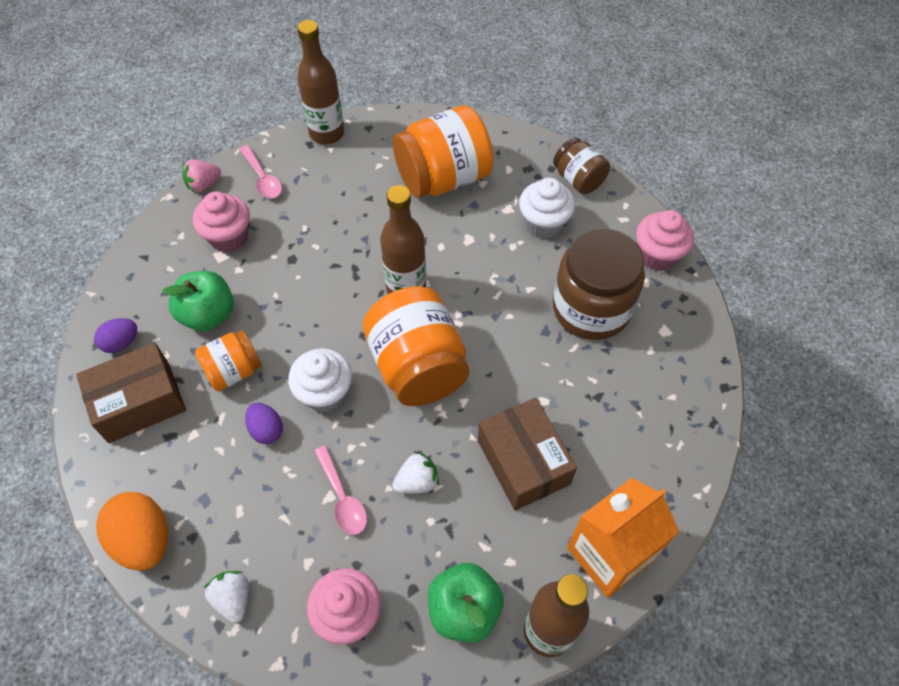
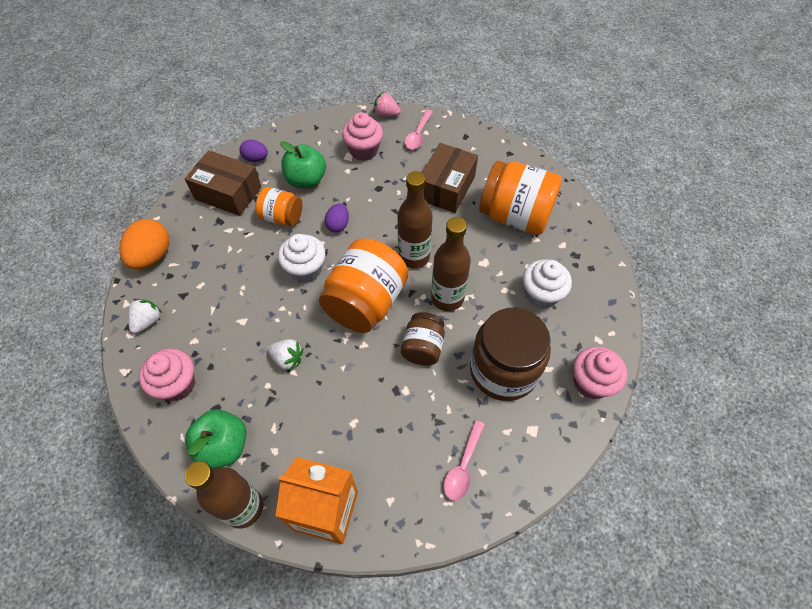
camera: 50 degrees right, 0 degrees up
(266, 430) = (259, 260): purple egg -> purple egg (338, 225)
(327, 133) = (482, 138): brown bottle -> brown bottle (447, 298)
(342, 497) = (246, 328): pink spoon -> pink spoon (463, 466)
(523, 462) = (350, 409): brown box -> brown box (446, 188)
(578, 179) = (600, 289): brown jar -> brown jar (423, 347)

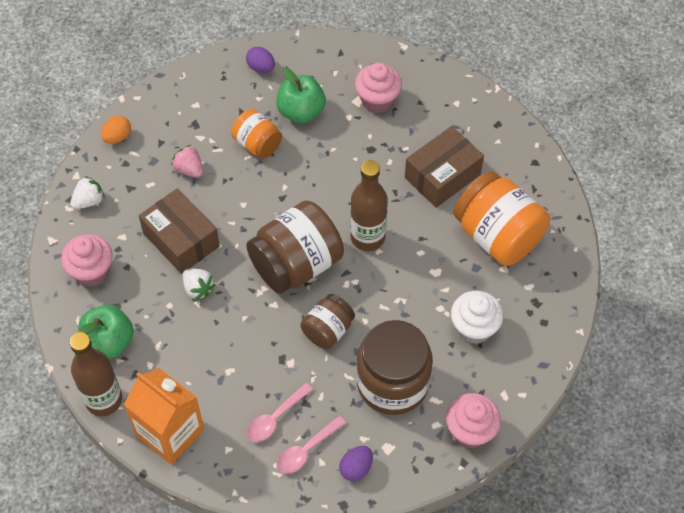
camera: 25 degrees right, 0 degrees up
(152, 256) = (117, 137): orange egg -> orange egg, size x0.58
(228, 193) = (216, 96): brown box -> brown box (181, 240)
(305, 269) = (255, 208): white cupcake -> none
(338, 225) = (309, 174): purple egg -> purple egg (356, 468)
(365, 302) = (296, 264): orange jar -> brown jar
(386, 114) = (424, 65): pink strawberry -> pink strawberry (189, 169)
(418, 135) = (446, 103): pink spoon -> pink spoon (275, 418)
(447, 298) = (377, 293): brown bottle -> none

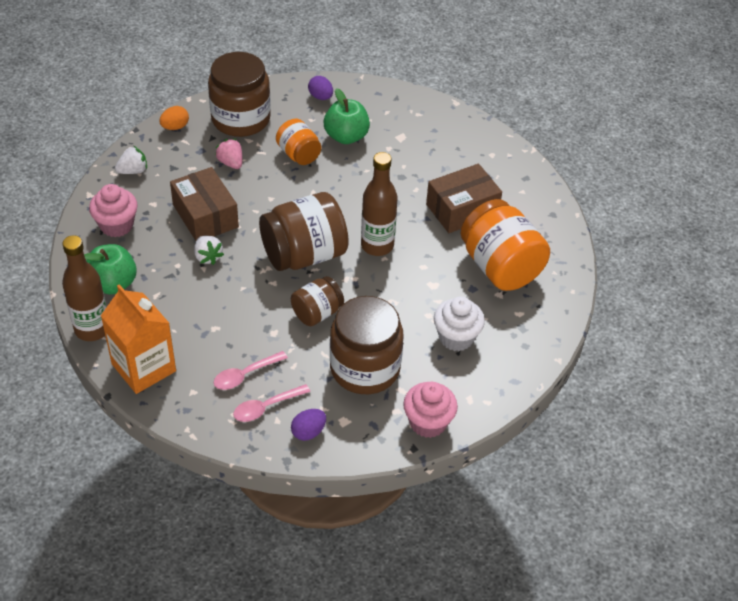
camera: 10 degrees right, 10 degrees down
(184, 113) = (241, 119): none -> brown jar
(377, 100) = (419, 140): pink cupcake -> none

